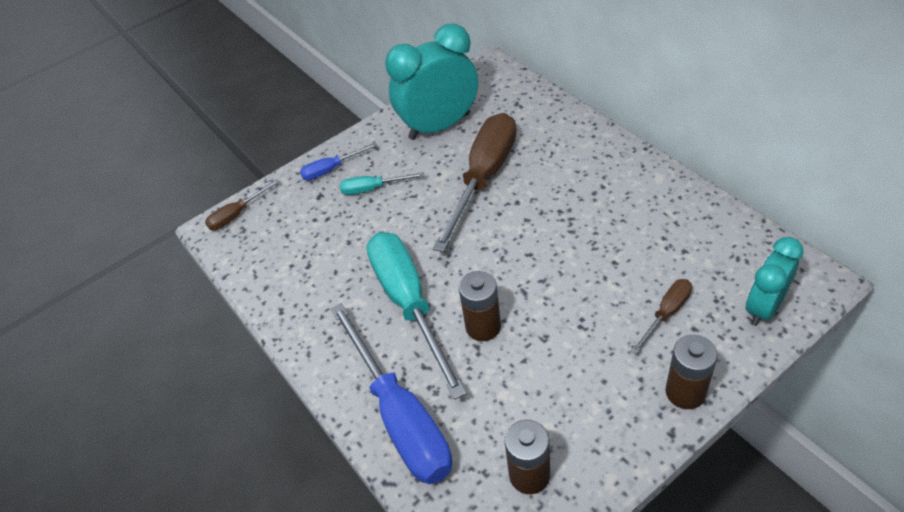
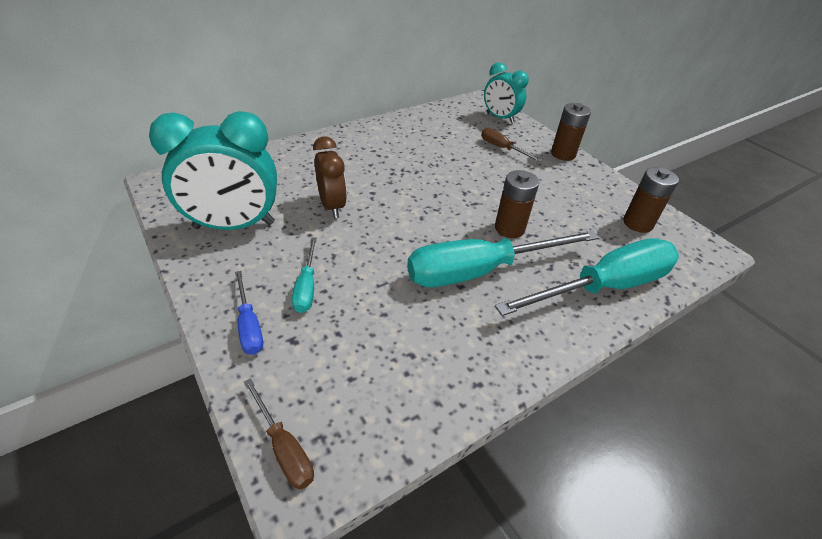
camera: 95 degrees left, 5 degrees down
(400, 417) = (604, 287): blue screwdriver -> turquoise screwdriver
(439, 126) = (234, 225): turquoise clock -> turquoise clock turned 75 degrees counterclockwise
(484, 178) = (332, 206): brown screwdriver -> brown clock

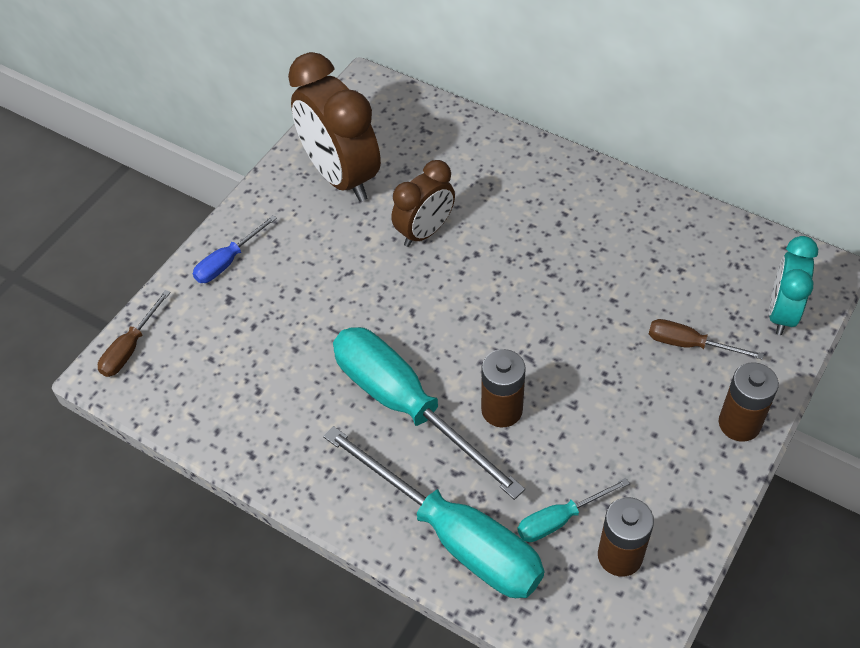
camera: 70 degrees right, 10 degrees up
(234, 225) = (341, 176): turquoise clock -> brown clock
(306, 287) = (294, 275): turquoise screwdriver -> turquoise screwdriver (559, 519)
(502, 148) = (689, 344): brown screwdriver -> brown screwdriver turned 90 degrees counterclockwise

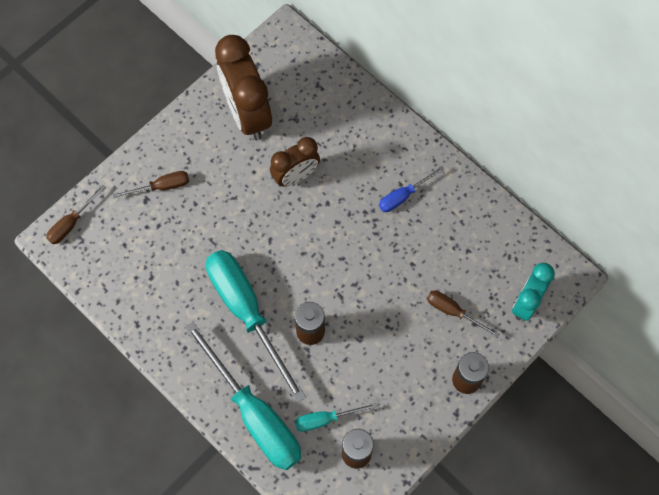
camera: 10 degrees right, 15 degrees up
(228, 261) = (151, 168): blue screwdriver -> blue screwdriver (403, 196)
(247, 279) = (161, 187): none -> brown screwdriver

